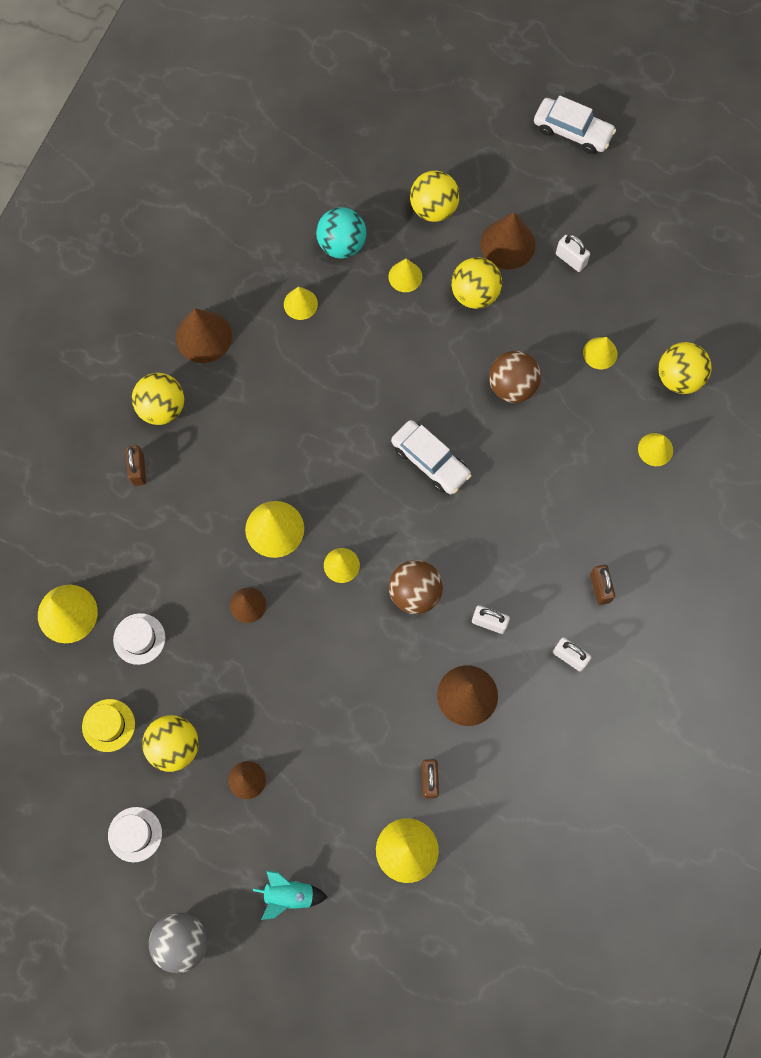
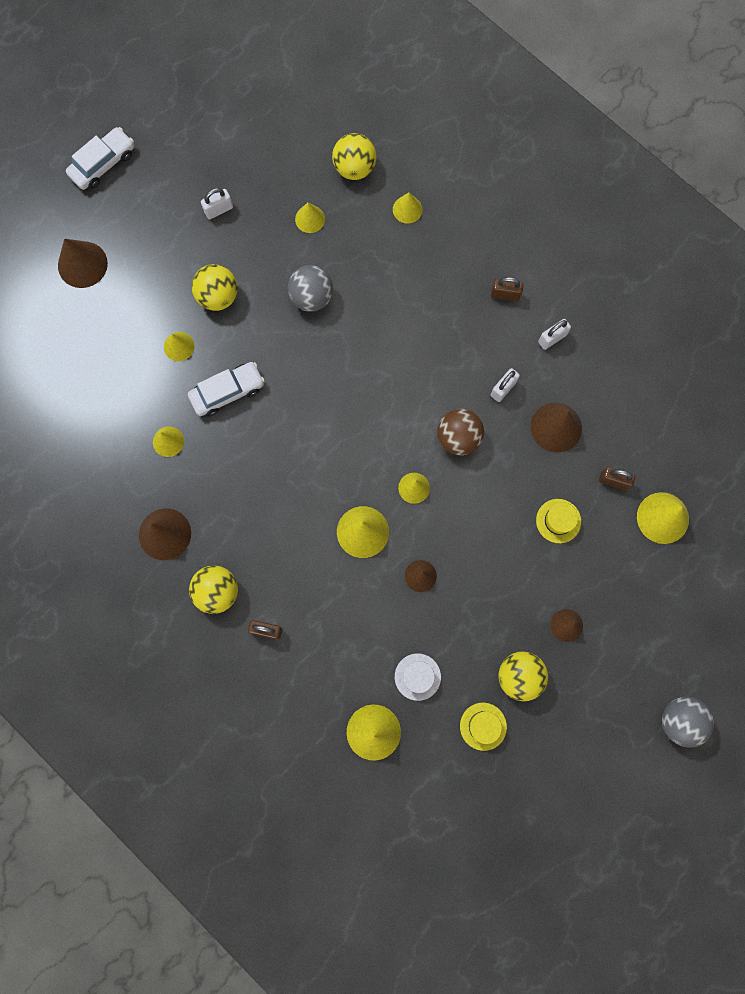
camera: 70 degrees left, 5 degrees up
(135, 834) = (581, 732): white hat -> none
(289, 895) = (669, 622): turquoise rocket -> none
(342, 244) = (127, 388): turquoise ball -> none
(361, 732) = (558, 521): none -> yellow hat
(430, 461) = (351, 385): white car -> white car (227, 392)
(433, 208) = (126, 300): yellow ball -> none
(507, 244) = (184, 253): brown cone -> brown cone (82, 264)
(512, 386) = (311, 297): brown ball -> grey ball

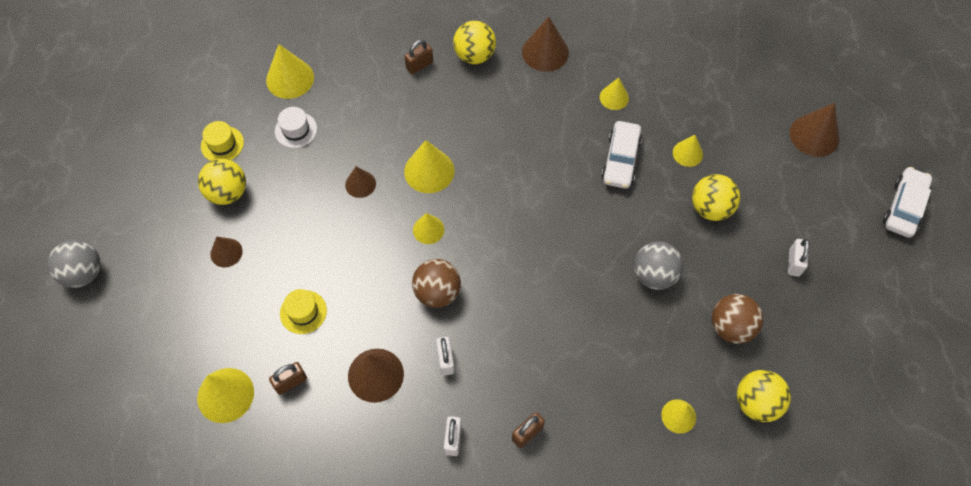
camera: 130 degrees right, 15 degrees down
(103, 164) = (904, 207): white car -> white car turned 150 degrees counterclockwise
(310, 219) = (731, 327): yellow cone -> brown ball

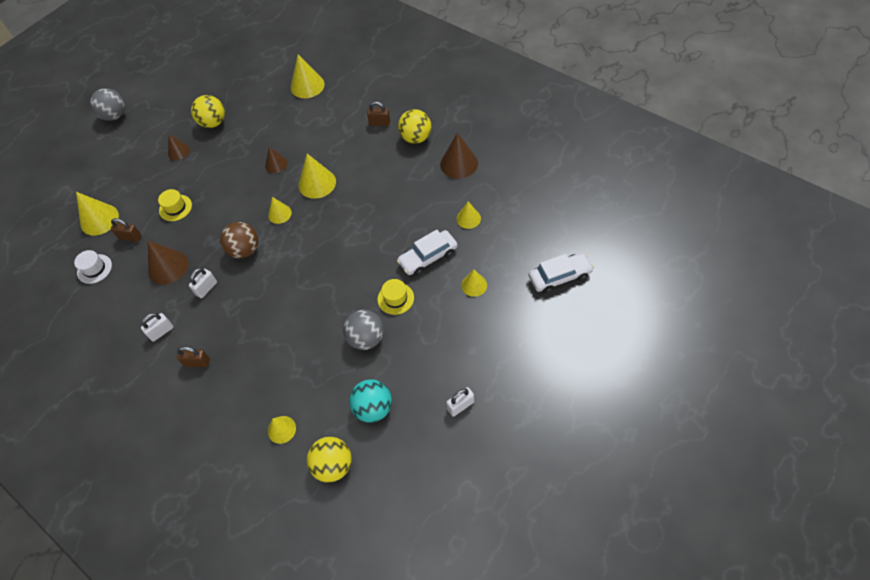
camera: 50 degrees right, 5 degrees down
(222, 144) = (239, 97): yellow hat -> yellow hat (395, 298)
(296, 130) = (279, 114): white hat -> white hat (94, 269)
(710, 208) = (448, 328): yellow ball -> none
(731, 327) = (373, 408): brown ball -> turquoise ball
(814, 135) = (574, 339): brown cone -> none
(904, 207) = (583, 437): white car -> white car (559, 277)

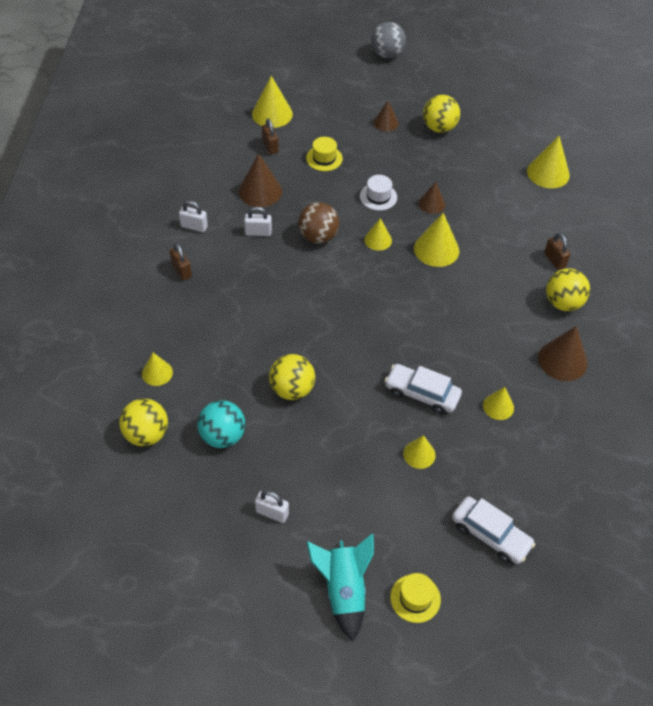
camera: 50 degrees right, 5 degrees down
(94, 269) = (222, 142): white hat -> white hat (378, 197)
(366, 338) = (292, 389): grey ball -> yellow ball
(395, 298) = (353, 390): yellow hat -> yellow hat (415, 598)
(549, 389) = (343, 590): none -> turquoise rocket

